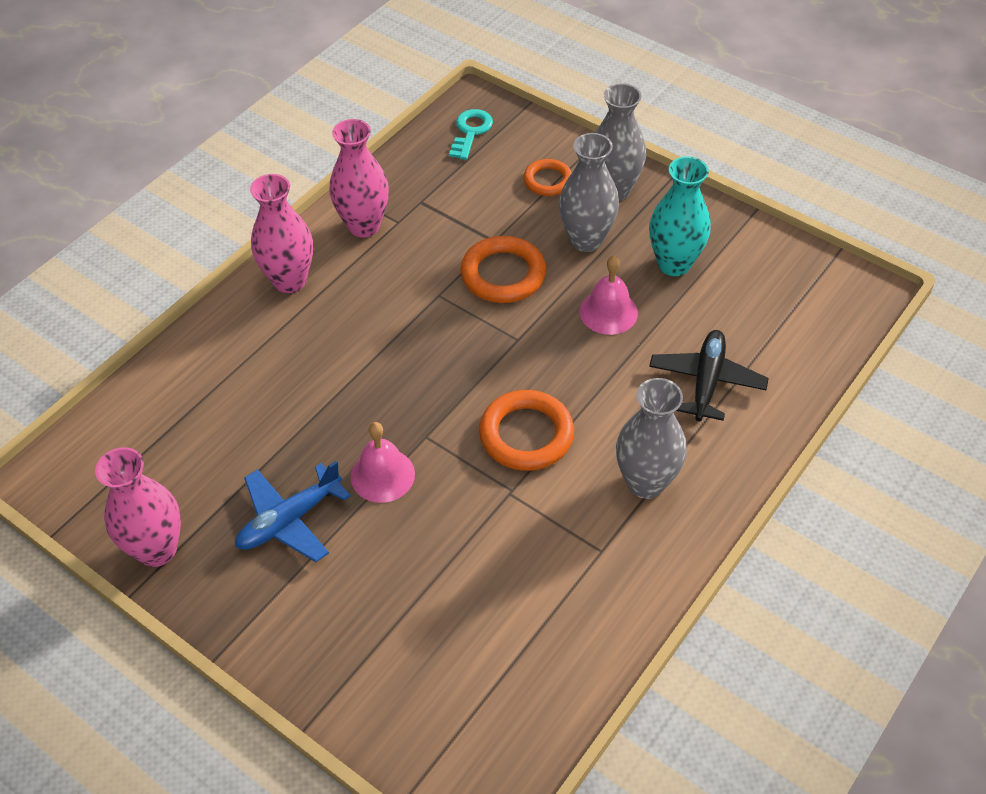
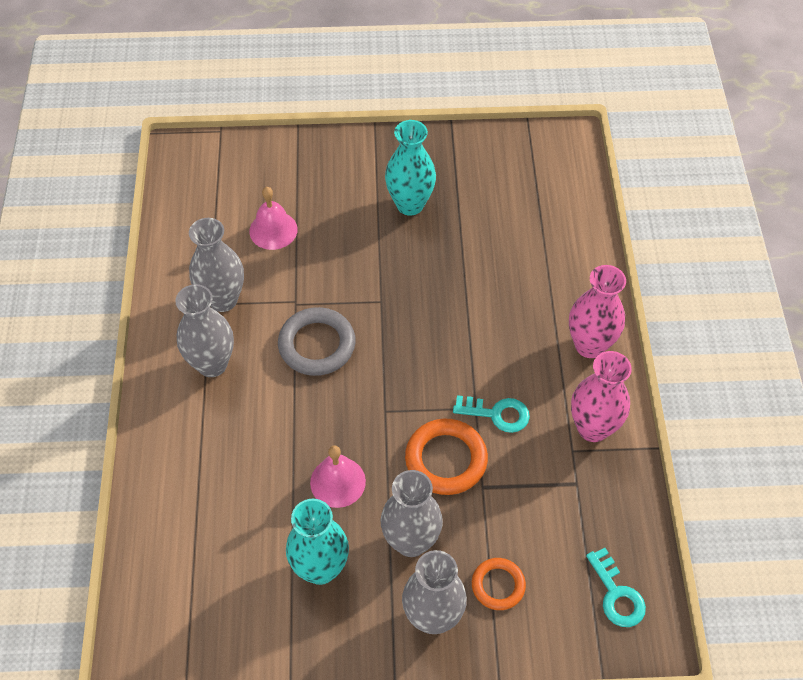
camera: 140 degrees right, 5 degrees up
(157, 549) = (463, 147): pink vase -> none
(289, 520) = (410, 204): blue plane -> turquoise vase
(382, 475) = (383, 261): pink bell -> pink bell (273, 230)
(426, 280) = (497, 414): none -> turquoise key
(526, 435) = (317, 345): orange ring -> grey ring
(583, 546) = (223, 300): none -> grey vase
(706, 381) = (220, 470): black plane -> none

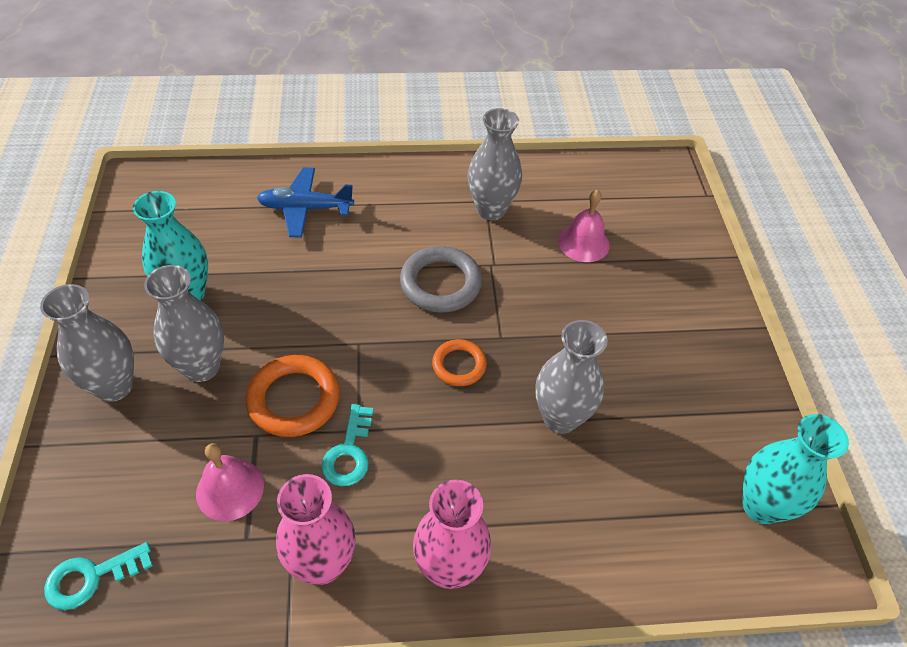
camera: 85 degrees right, 5 degrees down
(204, 467) = (305, 208): none -> blue plane
(212, 364) = (416, 207): grey vase -> grey vase (560, 418)
(338, 482) = (278, 305): pink bell -> pink bell (230, 489)
(410, 204) = (645, 364): turquoise vase -> turquoise vase (761, 506)
(498, 585) = (134, 447): orange ring -> orange ring (459, 365)

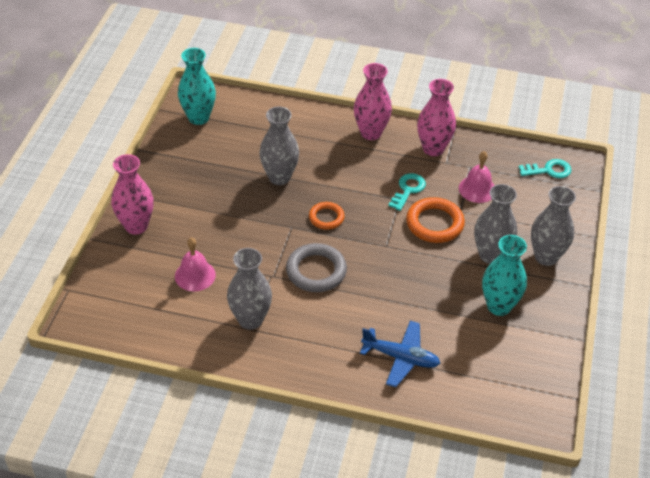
camera: 160 degrees left, 5 degrees down
(699, 286) = (136, 226): none -> pink vase

